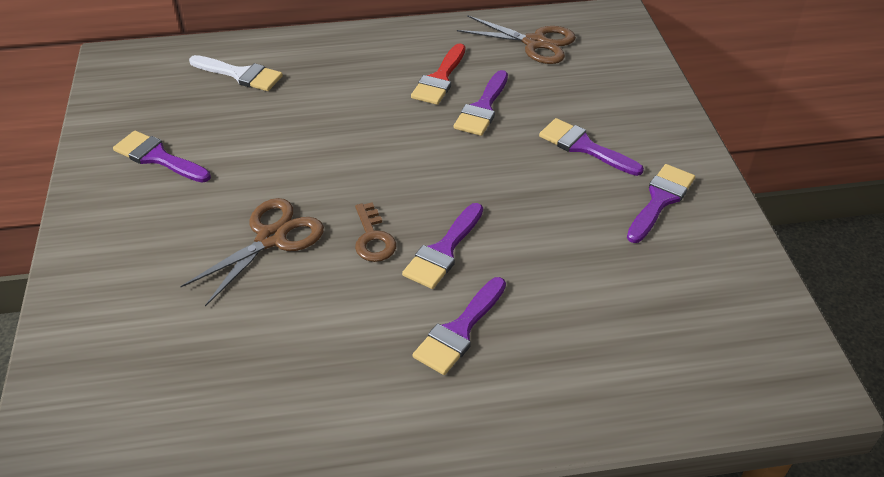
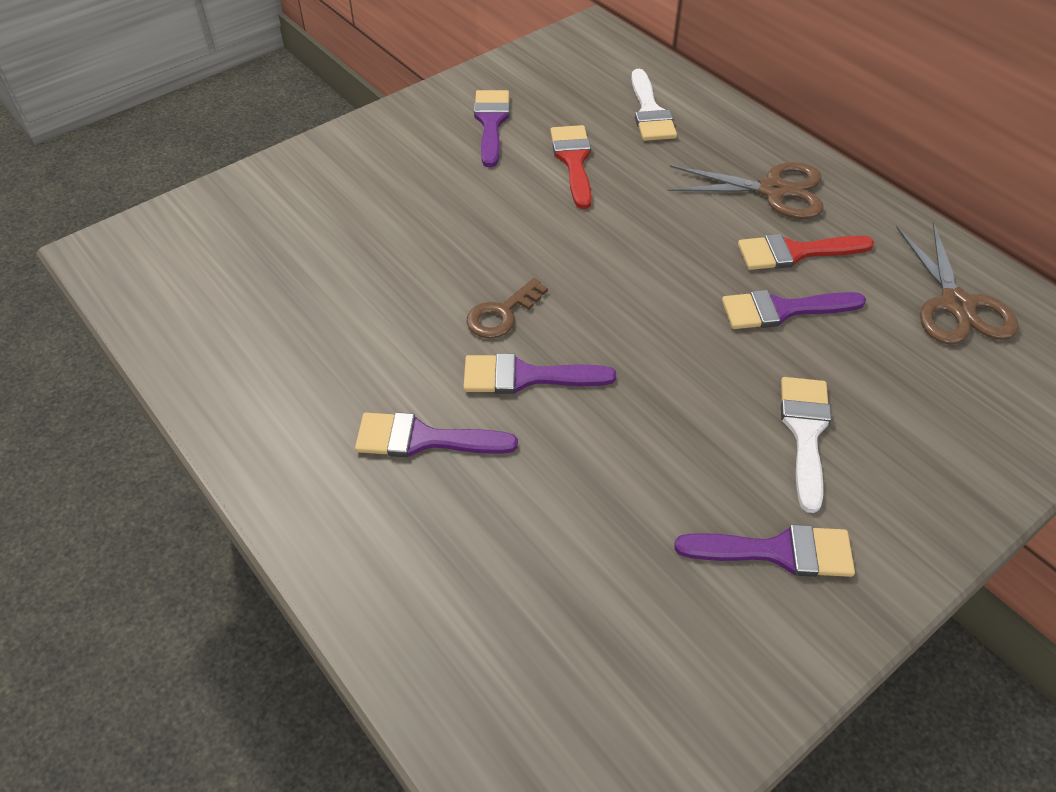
camera: 60 degrees right, 5 degrees up
(251, 134) = (573, 161): none -> red brush
(271, 238) = (447, 243): brown scissors -> brown scissors (773, 190)
(584, 147) = (805, 432): purple brush -> white brush

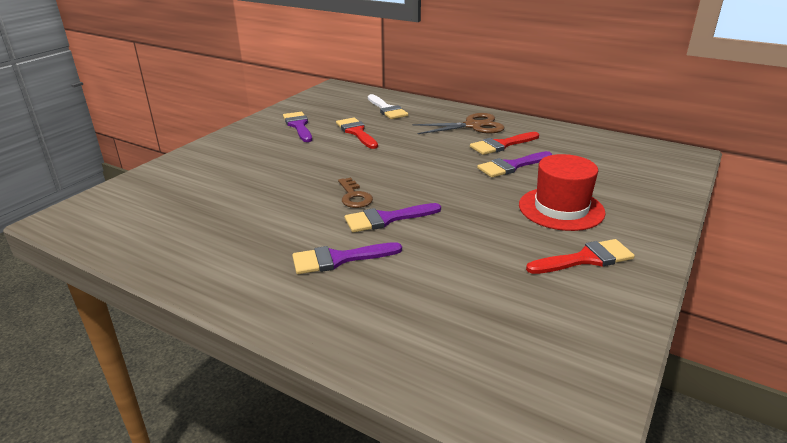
camera: 20 degrees left, 20 degrees down
(502, 314) = (354, 196): brown key -> brown key turned 45 degrees counterclockwise
(777, 551) = (585, 259): purple brush -> red brush
(805, 432) = (561, 208): white brush -> red hat
(956, 305) = (596, 149): brown scissors -> none

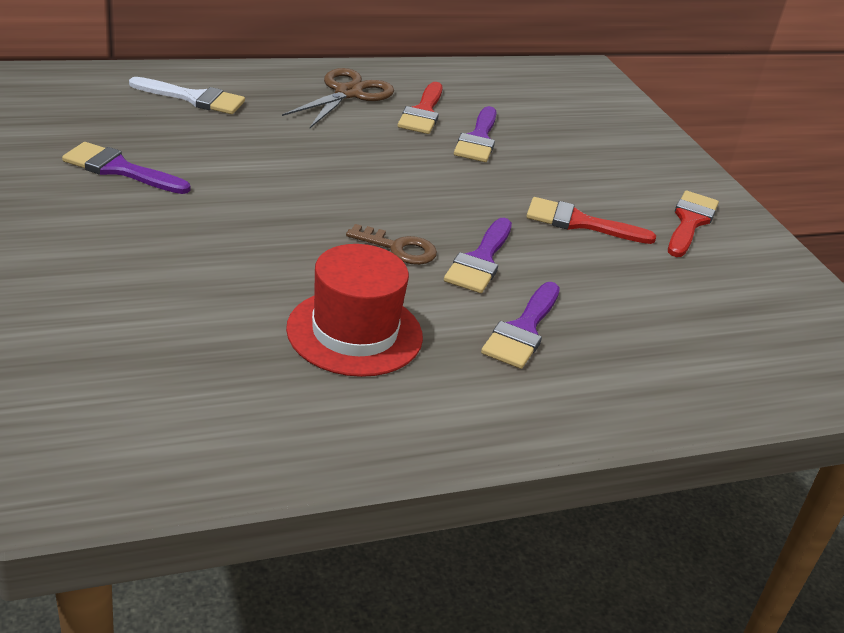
camera: 55 degrees left, 5 degrees up
(356, 132) = (225, 152): red brush -> red brush (579, 223)
(561, 208) = (596, 175): red hat -> red hat (354, 332)

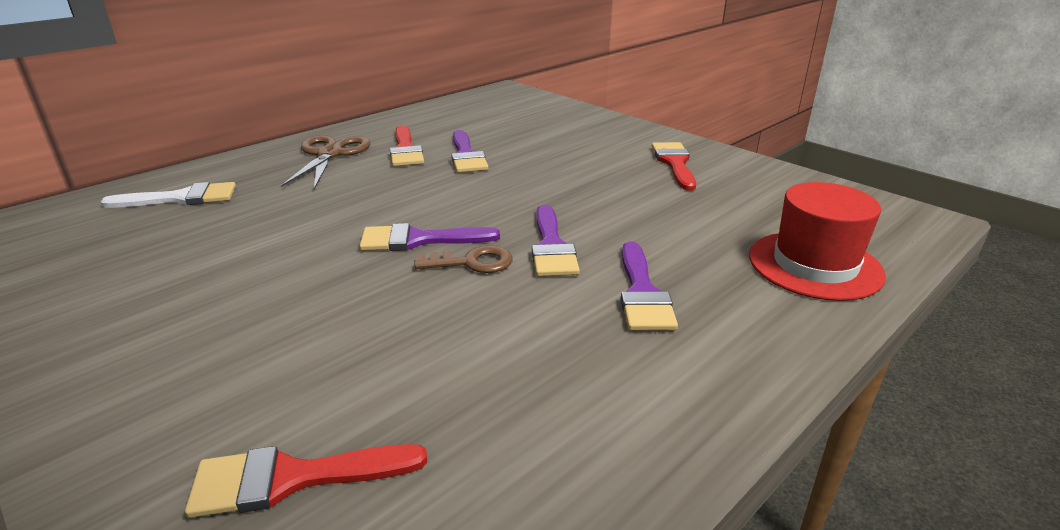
camera: 20 degrees left, 5 degrees down
(119, 169) = (127, 288): purple brush -> purple brush (419, 240)
(354, 332) = (495, 361): red hat -> red hat (814, 265)
(579, 223) = (599, 190): red brush -> red brush (292, 478)

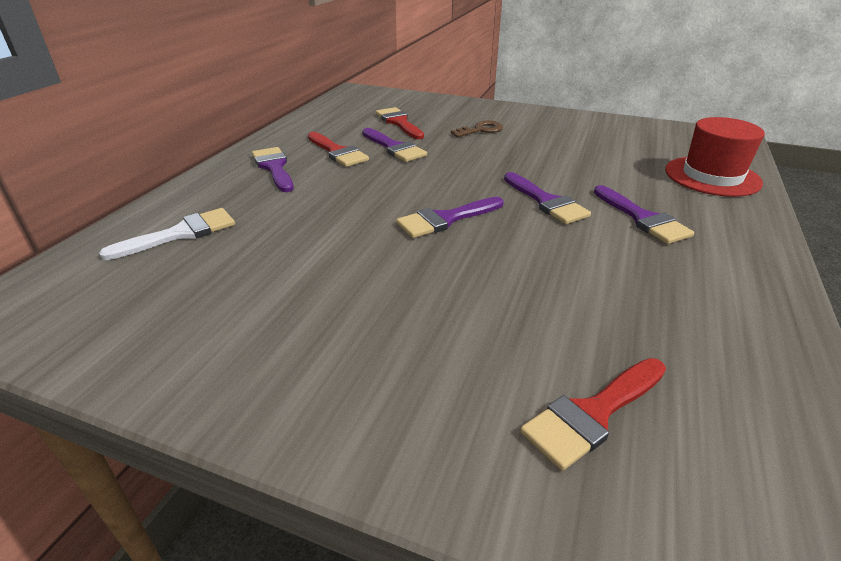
camera: 25 degrees left, 5 degrees up
(330, 154) = (274, 167): brown scissors -> purple brush
(472, 262) = (507, 226): brown key -> brown key (481, 130)
(674, 163) = (550, 127): red brush -> red brush (399, 122)

